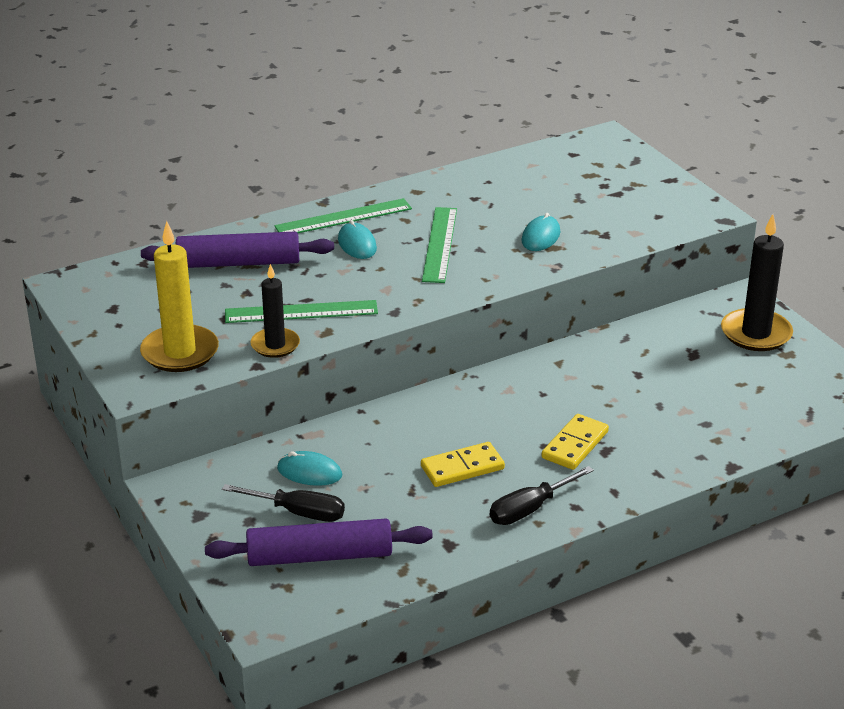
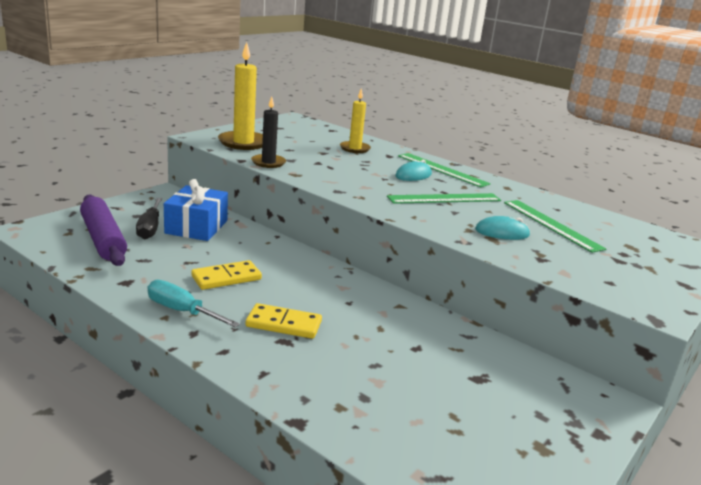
camera: 65 degrees right, 10 degrees down
(239, 263) = (354, 149): purple rolling pin -> yellow candle
(301, 312) = (313, 166): green ruler -> green ruler (551, 225)
(309, 472) = (196, 227): turquoise mouse -> blue gift
(462, 467) = (226, 278): yellow domino -> yellow domino turned 75 degrees counterclockwise
(530, 509) = (182, 311): black screwdriver -> turquoise screwdriver
(756, 333) = (558, 419): black candle -> none

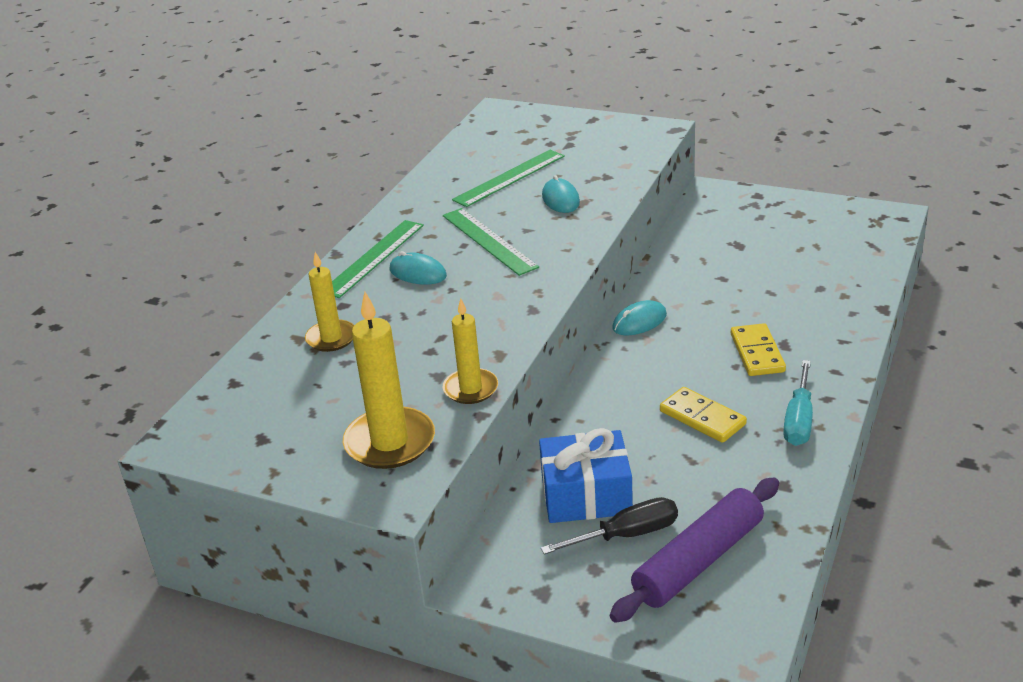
camera: 100 degrees left, 10 degrees up
(268, 163) = (470, 389): black candle -> yellow candle
(369, 290) = (639, 321): none -> turquoise mouse

